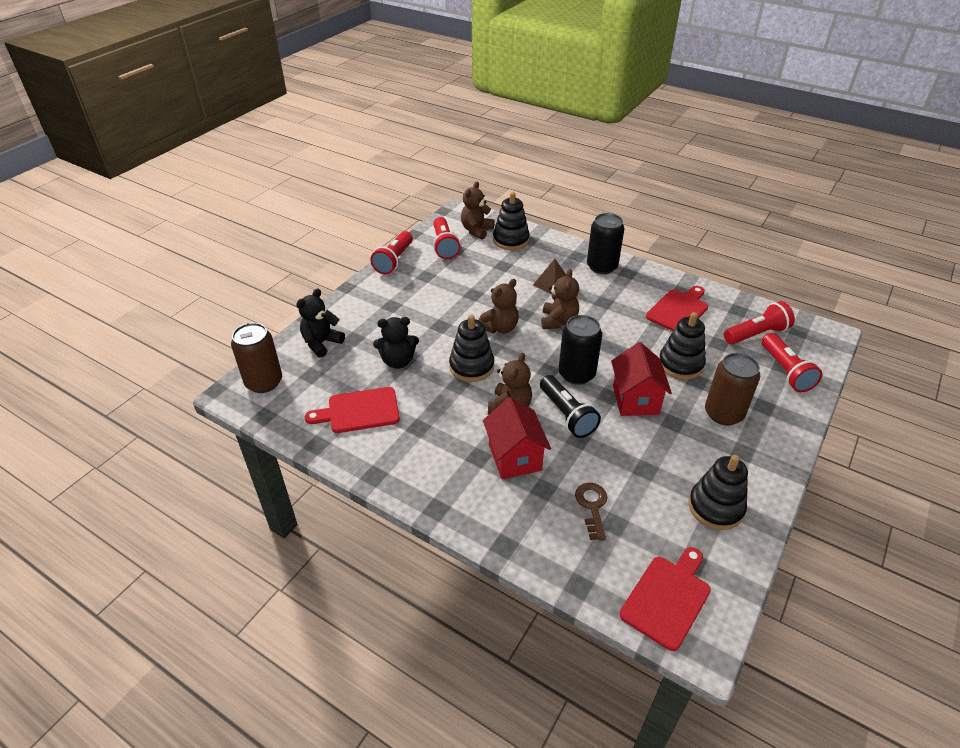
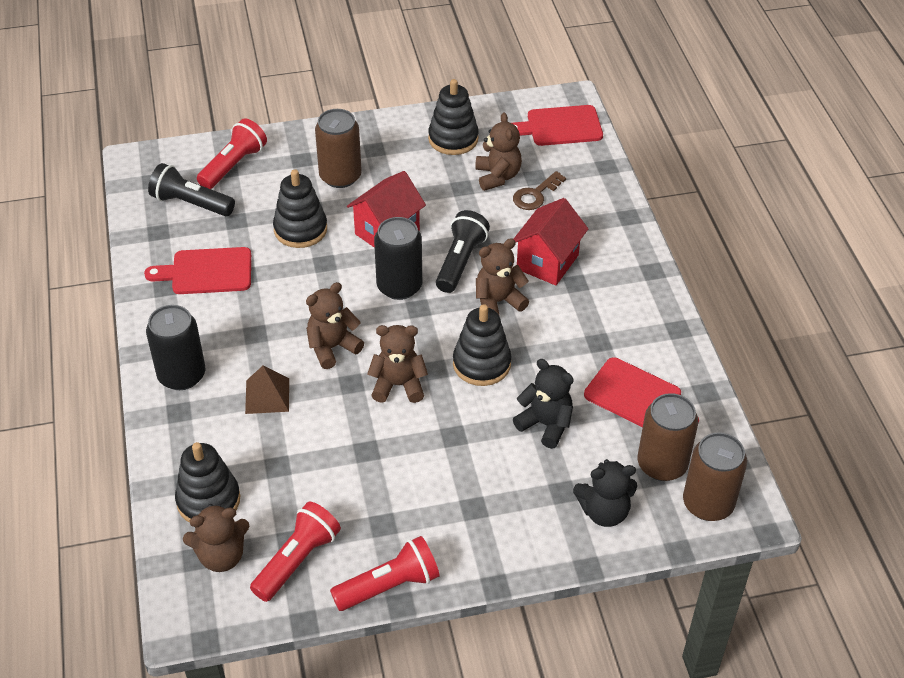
camera: 135 degrees left, 5 degrees up
(309, 384) = (662, 464): none -> brown can
(638, 500) = (497, 176): none -> brown teddy bear
(756, 334) = (191, 203): red flashlight -> black flashlight

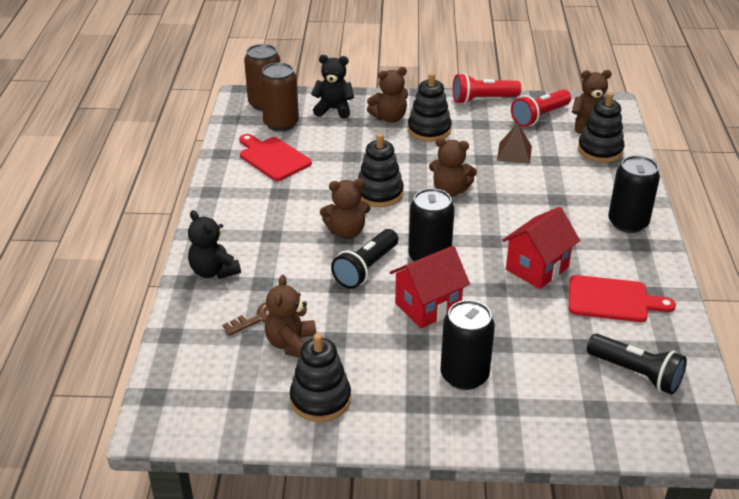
camera: 165 degrees left, 10 degrees down
(233, 165) = (589, 412): red flashlight -> none
(267, 395) = (556, 200): brown pyramid -> brown pyramid (514, 153)
(300, 229) = (516, 324): black stacking toy -> black stacking toy (429, 130)
(332, 347) = (499, 222): brown teddy bear -> brown teddy bear (389, 118)
(340, 176) = (464, 375): brown can -> black can
(545, 424) = (348, 153): black teddy bear -> black teddy bear (213, 271)
(547, 262) = (286, 255): red house -> red house (537, 268)
(560, 126) = (189, 392): red cutting board -> none

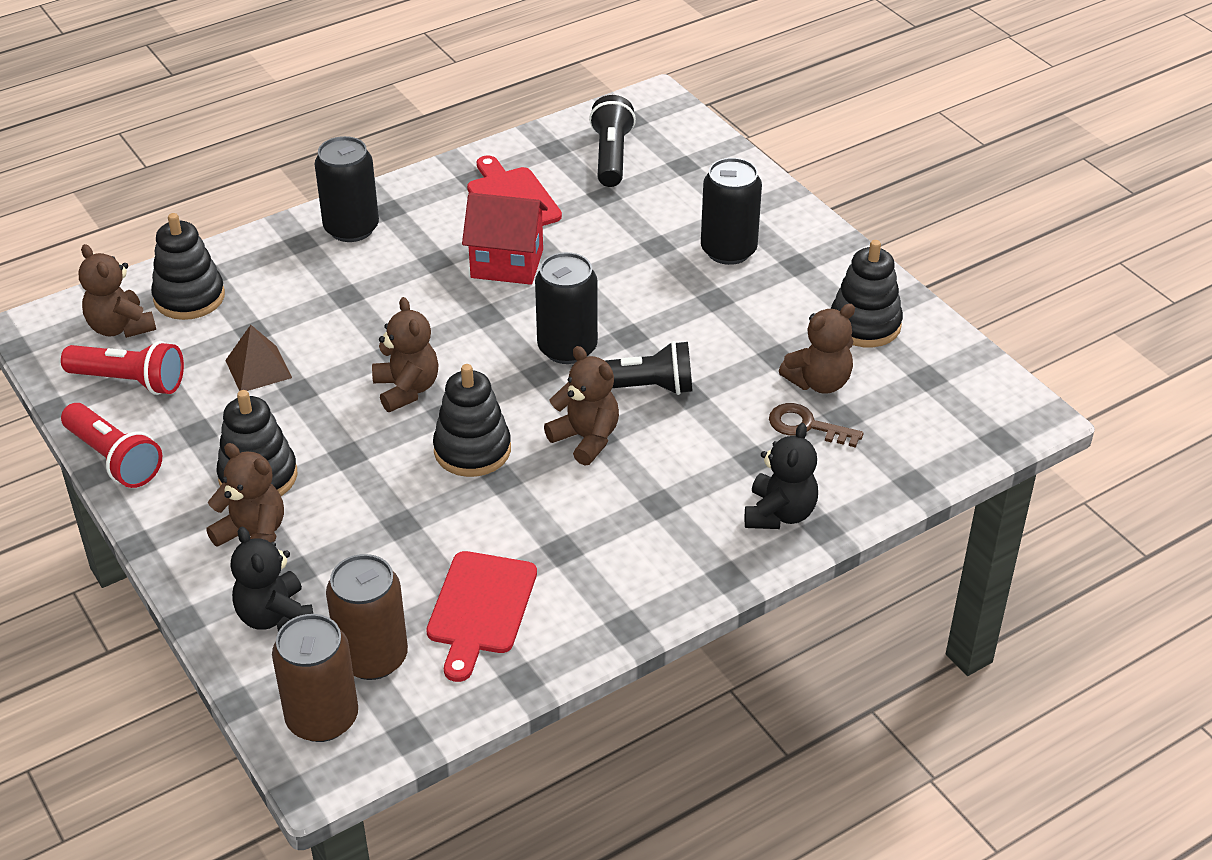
camera: 125 degrees left, 5 degrees up
(428, 306) = (654, 314): red house -> none

